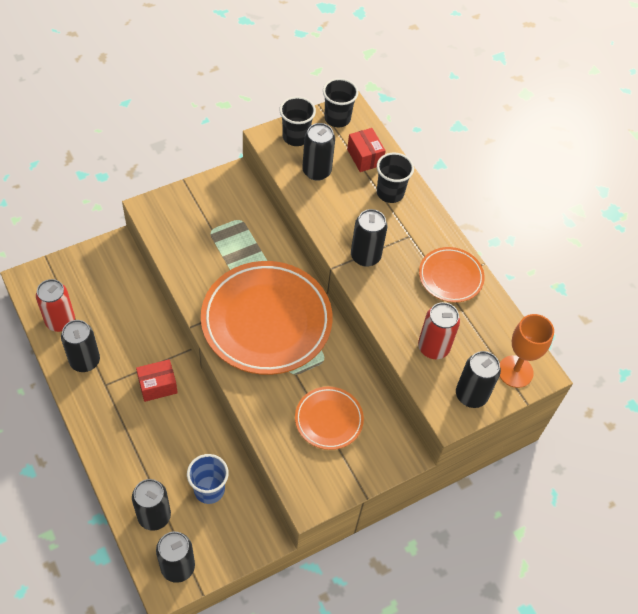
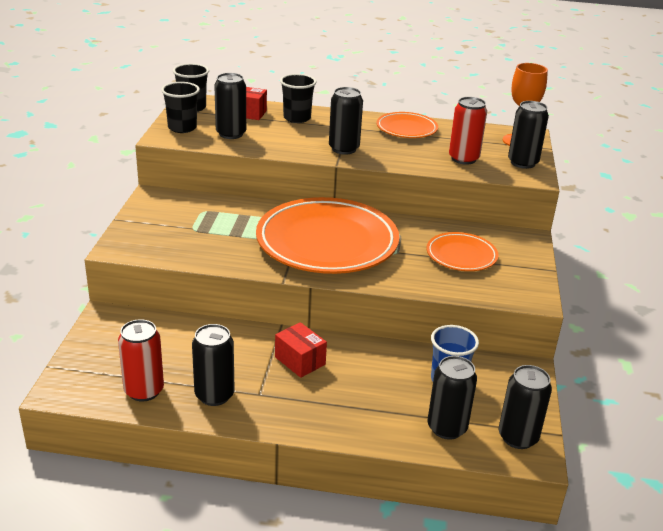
camera: 50 degrees left, 25 degrees down
(158, 386) = (300, 361): red box -> red box turned 60 degrees counterclockwise

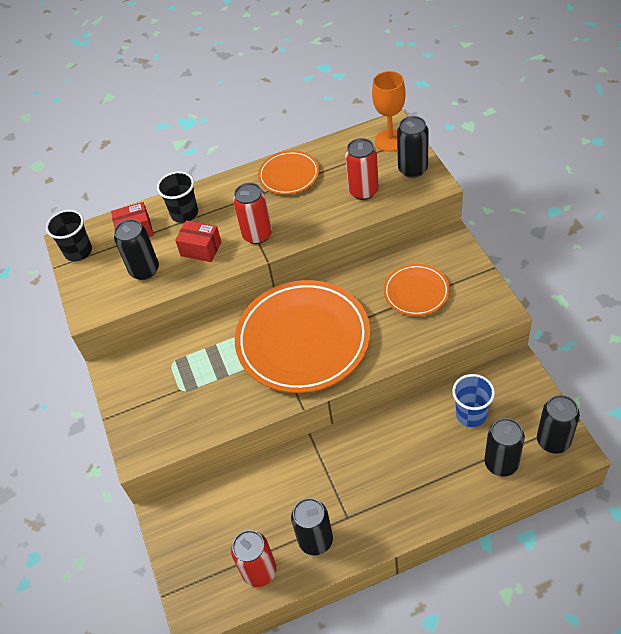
camera: 20 degrees left, 20 degrees up
(182, 128) = (94, 287): black cup -> none
(300, 361) = (352, 464): red box -> red box (201, 249)
(344, 149) = (257, 235): black can -> red can

